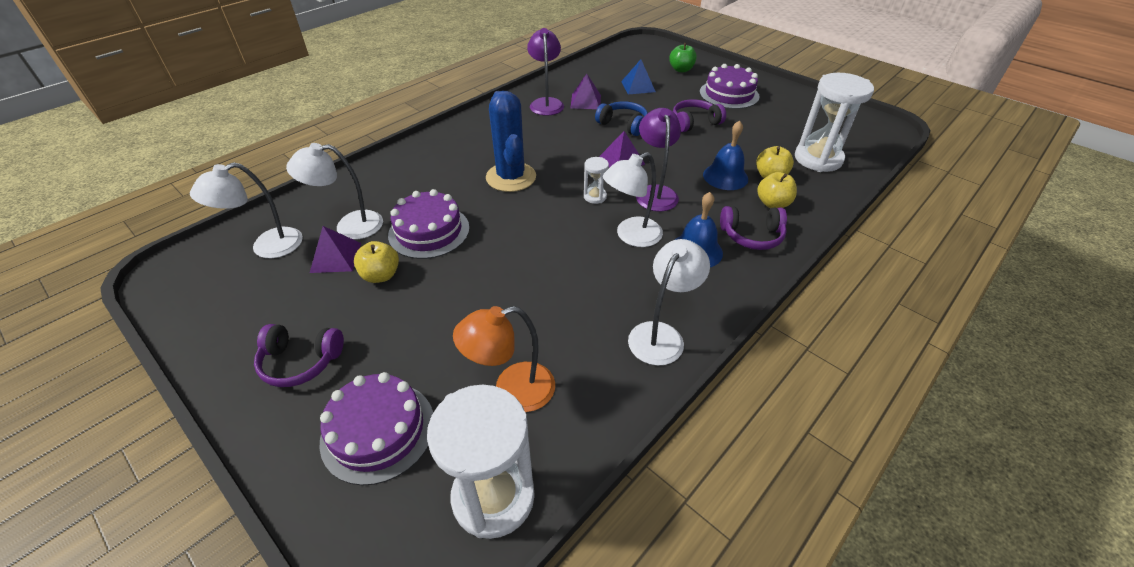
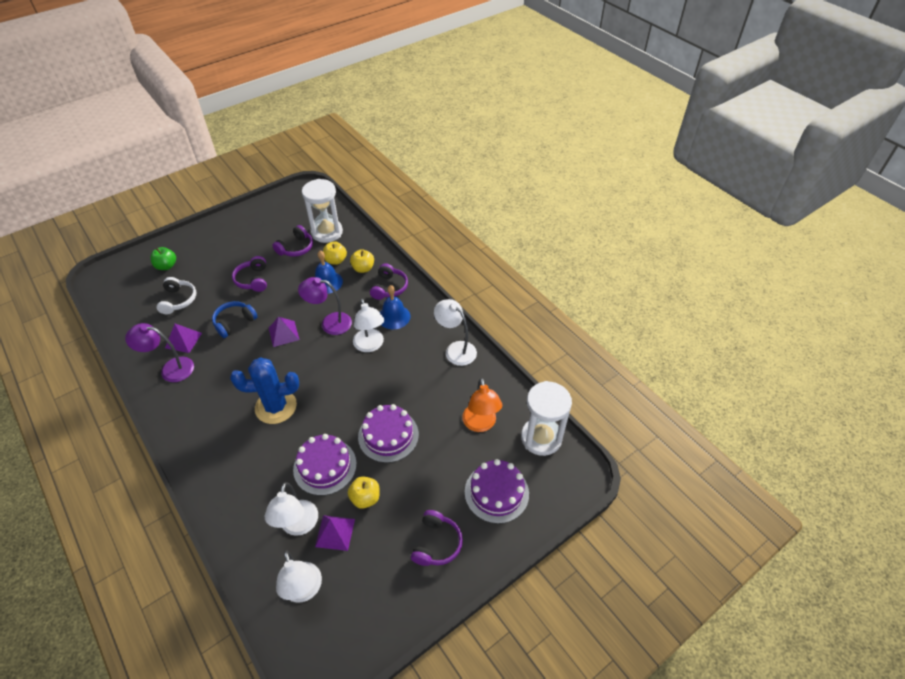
camera: 80 degrees left, 5 degrees up
(595, 197) = (321, 357): white hourglass -> none
(638, 86) = (178, 300): blue pyramid -> white headphones
(729, 94) = (223, 249): purple cake -> purple cake (388, 435)
(769, 141) = (296, 248): none -> purple headphones

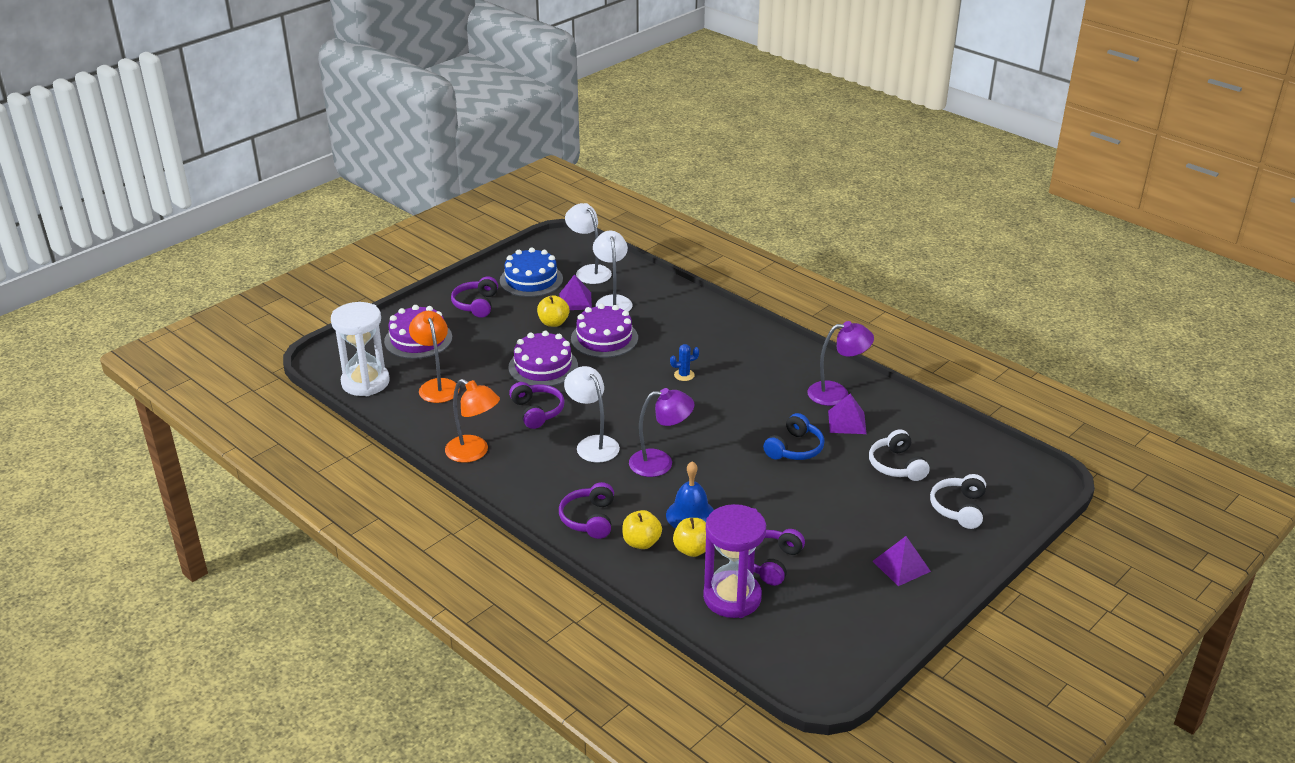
camera: 170 degrees right, 15 degrees down
(166, 266) = (959, 508): green apple -> white headphones
(253, 280) = (808, 505): purple headphones -> purple headphones (537, 411)
(276, 407) = (684, 375): blue cactus -> blue cactus, size x0.42
(283, 333) = (718, 444): purple pyramid -> purple pyramid (901, 566)
(327, 232) = (732, 597): white hourglass -> purple hourglass
(371, 583) = (531, 280): none -> blue cake
(394, 316) = (570, 481): blue bell -> none
(455, 349) = (474, 453): white lamp -> orange lamp

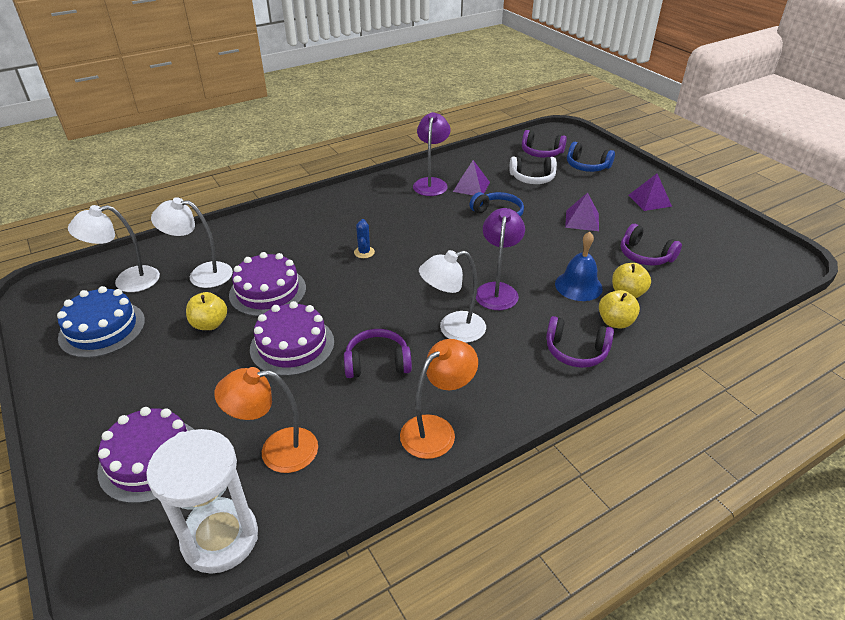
camera: 75 degrees left, 5 degrees up
(476, 304) = (114, 386): purple headphones -> purple headphones (541, 152)
(575, 301) = (179, 301): purple pyramid -> purple pyramid (582, 220)
(732, 597) = (690, 283): purple hourglass -> none
(959, 508) = (587, 166): white headphones -> blue headphones

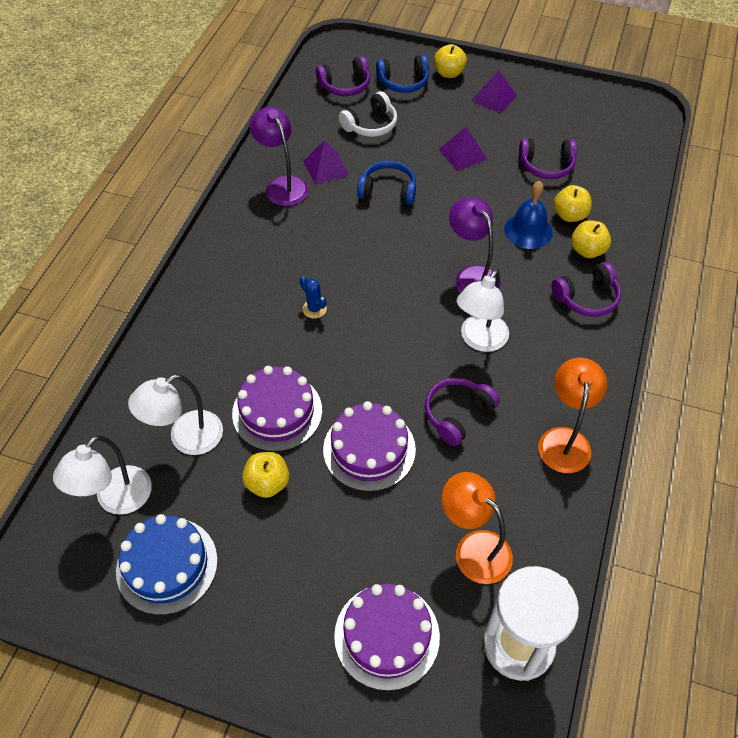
camera: 40 degrees left, 15 degrees up
(277, 451) = (473, 548): orange lamp -> orange lamp turned 90 degrees clockwise
(629, 174) = (449, 73): none -> yellow apple

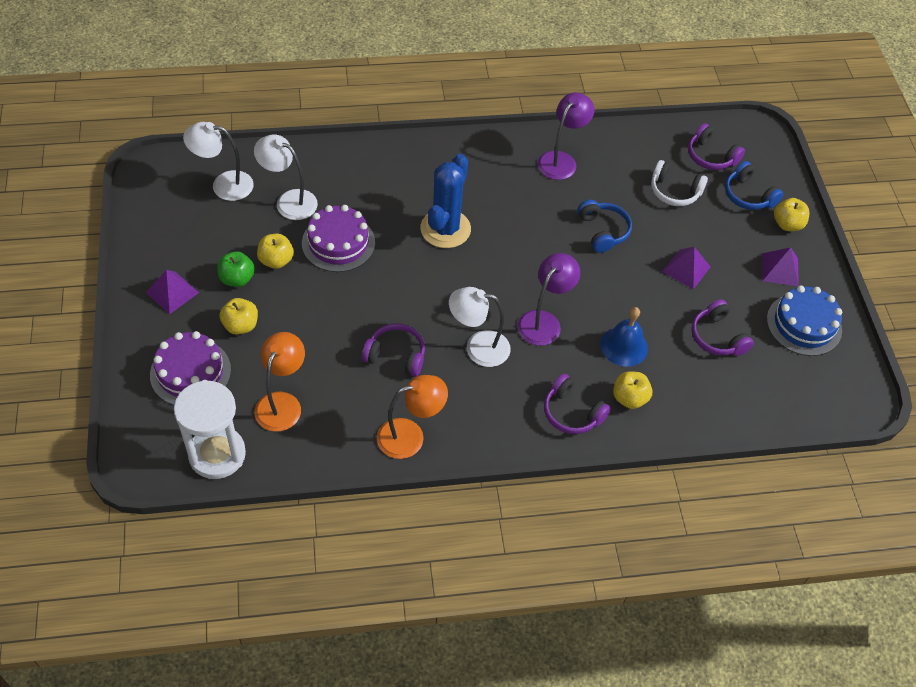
camera: 60 degrees right, 0 degrees up
(167, 565) = (189, 232): blue cake -> blue cake (804, 324)
(272, 535) = (237, 279): none -> green apple
(314, 309) = (445, 229): blue cactus -> blue cactus, size x2.40
(326, 168) = (600, 180): purple pyramid -> purple pyramid (172, 292)
(369, 449) = (334, 310): purple cake -> none
(569, 215) = (665, 373): yellow apple -> yellow apple (241, 325)

